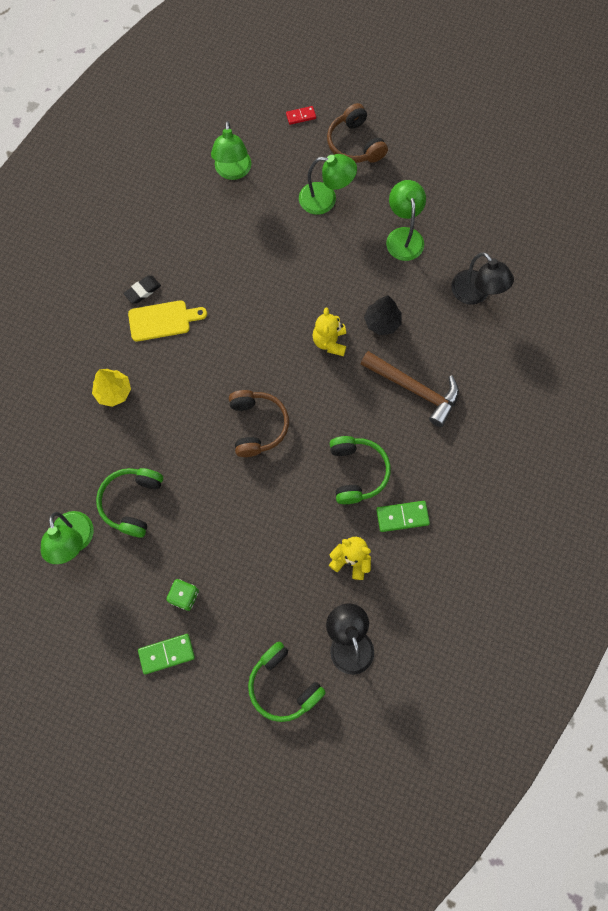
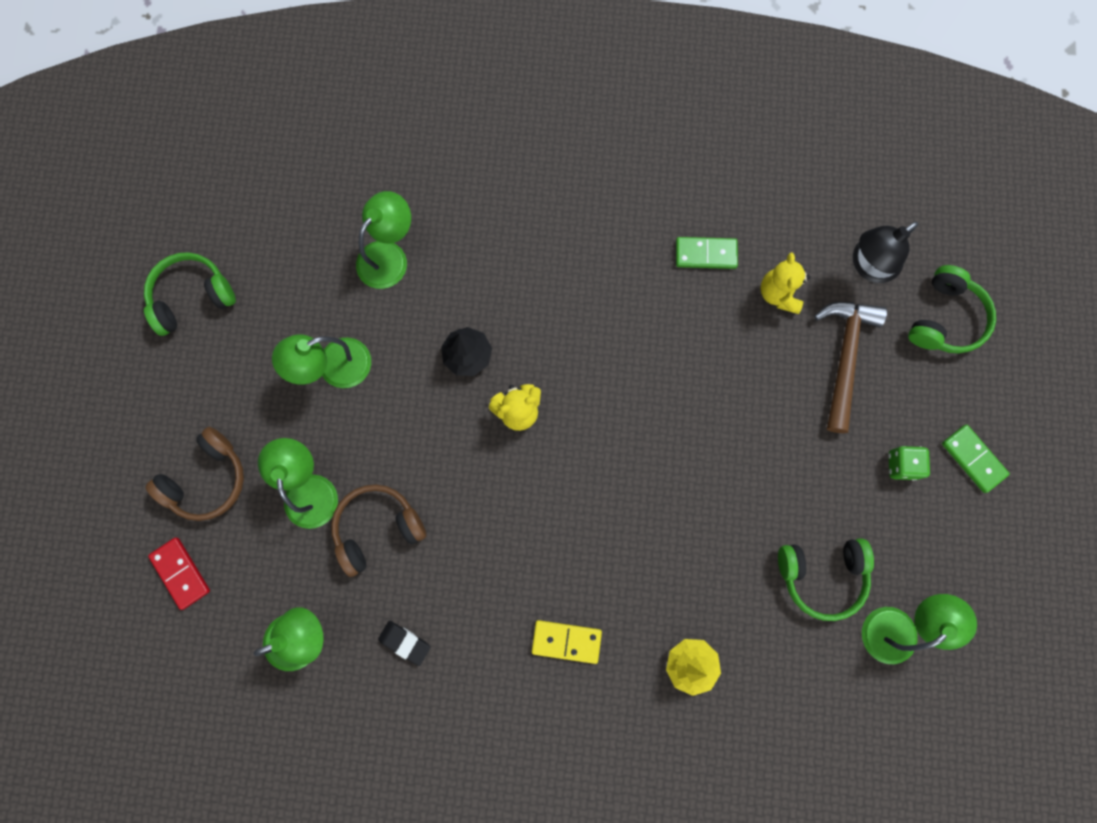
camera: 110 degrees left, 5 degrees up
(143, 291) = (533, 688): black eraser -> black eraser (405, 642)
(163, 320) = (566, 641): yellow cutting board -> yellow domino
(257, 426) = (663, 459): brown headphones -> brown headphones (377, 528)
(301, 116) = (181, 573): red domino -> red domino, size x1.53
(357, 472) = (673, 321): green headphones -> green headphones (192, 297)
(402, 517) = (706, 254): green domino -> green domino turned 60 degrees counterclockwise
(414, 389) = (543, 289): brown hammer -> brown hammer (844, 358)
(475, 294) = (389, 256): black lamp -> green lamp

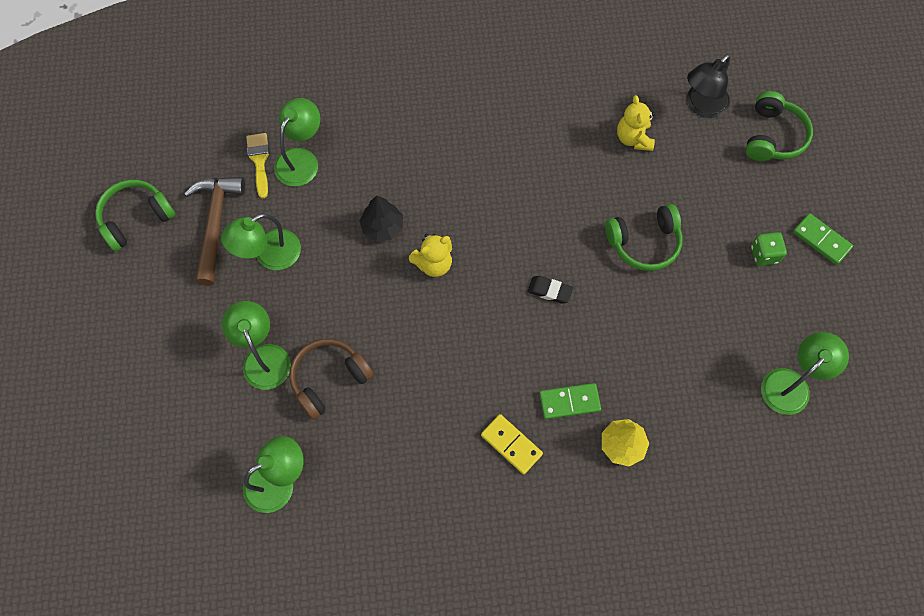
camera: 10 degrees left, 10 degrees down
(181, 573) = (160, 446): red domino -> none
(207, 480) = (172, 364): brown headphones -> none
(341, 249) = (259, 160): none -> yellow brush
(405, 642) = (369, 470): black eraser -> black eraser (549, 291)
(566, 641) = (511, 444): yellow domino -> yellow domino turned 45 degrees clockwise
(706, 254) = (567, 117): green domino -> green domino (569, 402)
(821, 575) = (717, 353): green headphones -> green headphones (644, 243)
(844, 358) = (698, 179): brown hammer -> brown hammer (215, 224)

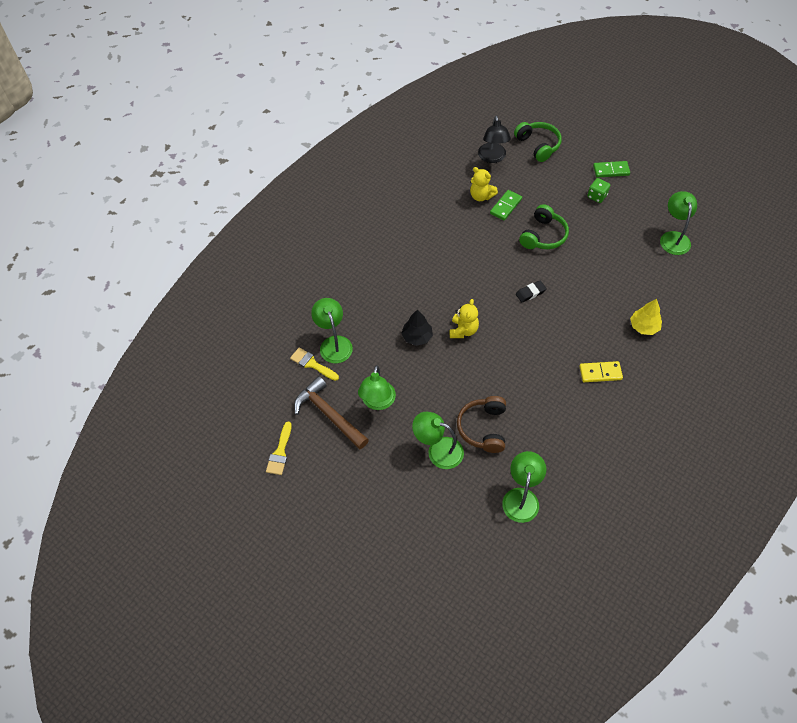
camera: 45 degrees left, 10 degrees down
(136, 218) = (280, 452): green headphones -> yellow brush
(569, 402) = (600, 330): green domino -> green domino (505, 206)

